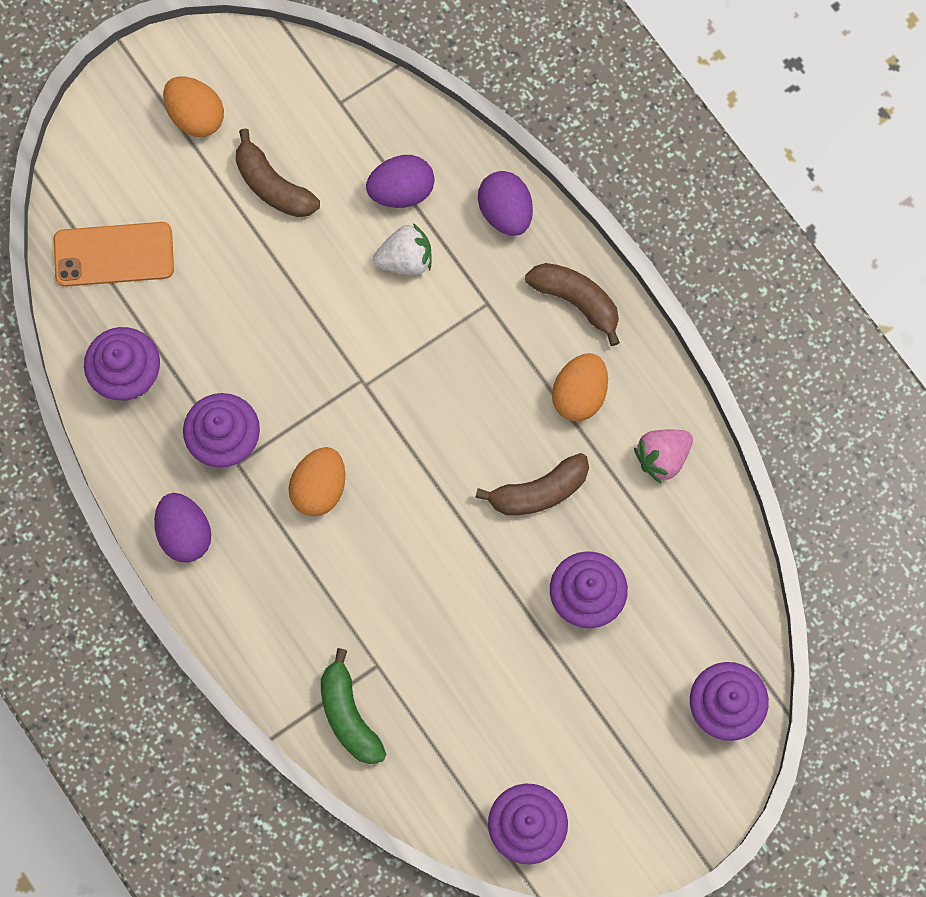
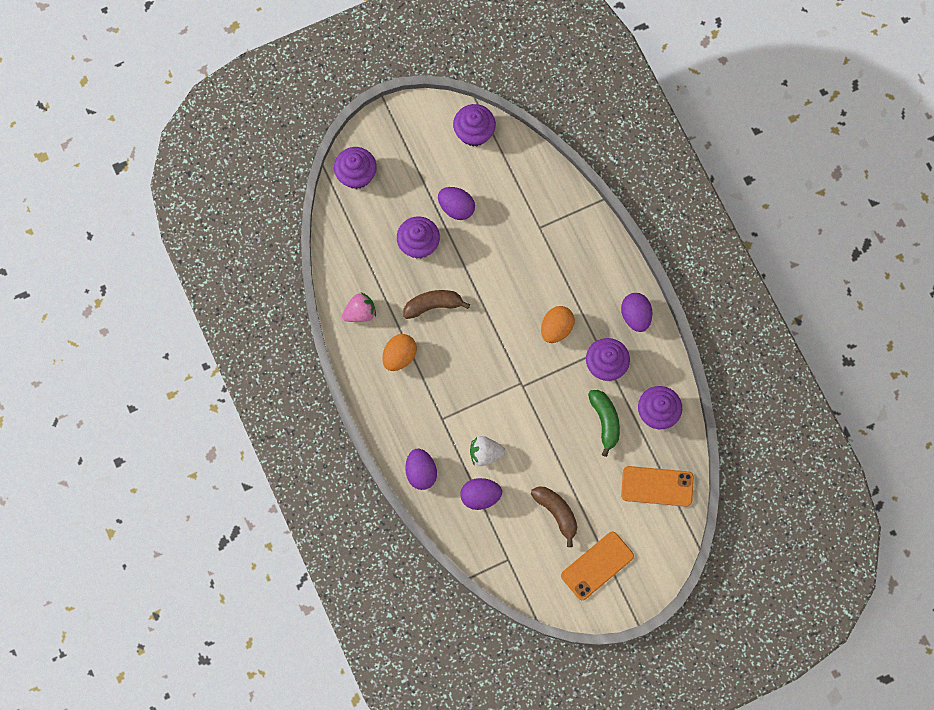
camera: 170 degrees left, 0 degrees up
(196, 116) = (597, 566): orange egg -> orange phone
(348, 715) = (559, 204): green banana -> green banana (605, 421)
(532, 676) = (456, 208): none -> purple egg
(576, 301) = (390, 411): brown banana -> none

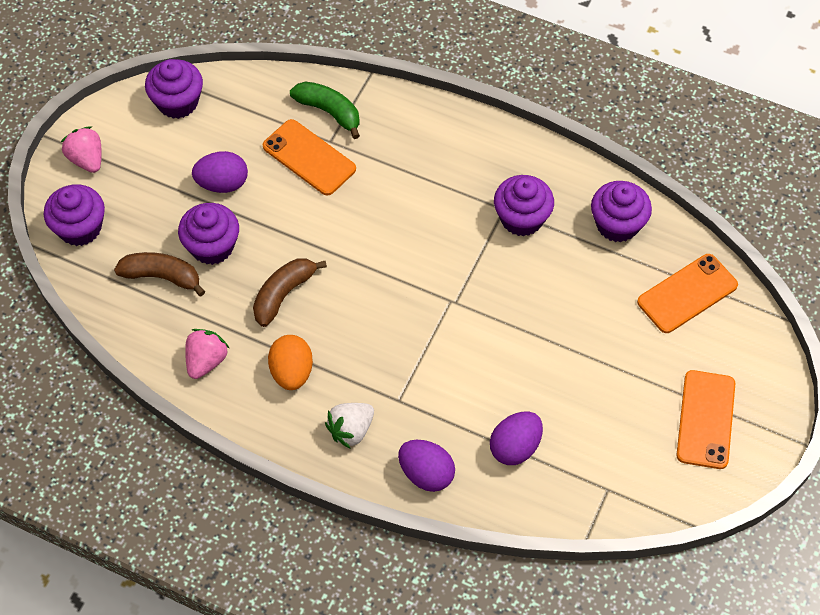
camera: 40 degrees left, 15 degrees down
(394, 132) = (87, 159): none -> pink strawberry
(485, 453) = (479, 399): white strawberry -> white strawberry (351, 430)
(518, 229) = (309, 158): none -> orange phone
(556, 328) = (437, 221): orange egg -> none
(557, 513) = (612, 400): brown banana -> brown banana (162, 277)
(605, 421) = (573, 272): green banana -> green banana (329, 112)
(635, 316) = (507, 152): purple egg -> none

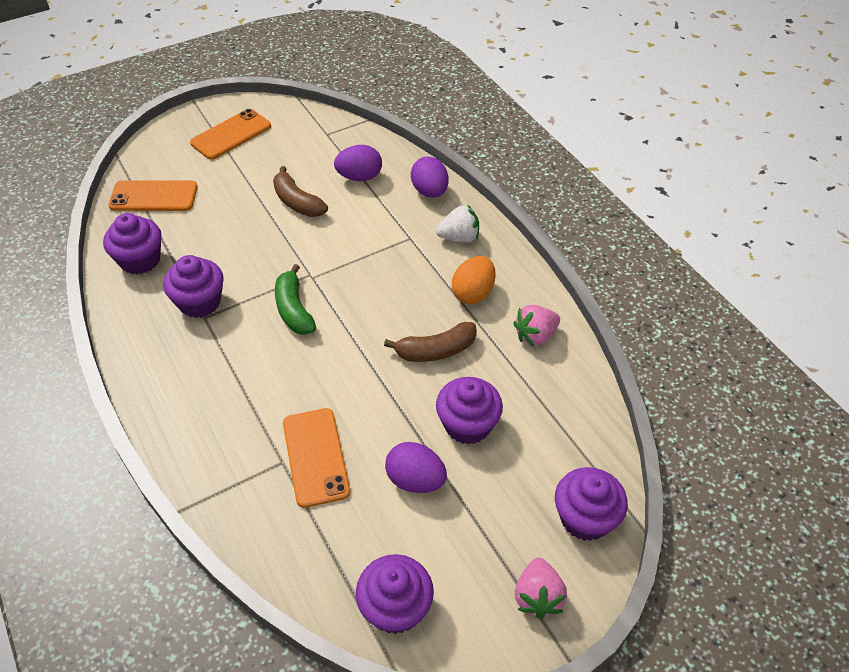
camera: 145 degrees left, 10 degrees down
(162, 277) = (531, 423): brown banana -> brown banana (297, 202)
(329, 112) = (256, 493): green banana -> green banana (294, 309)

